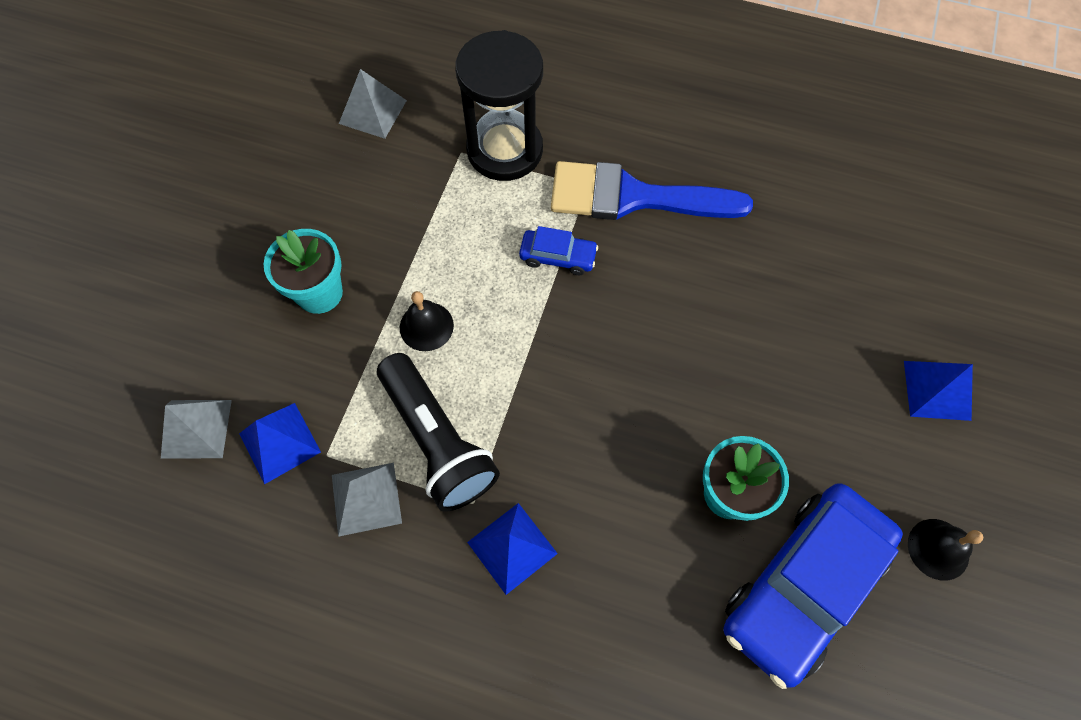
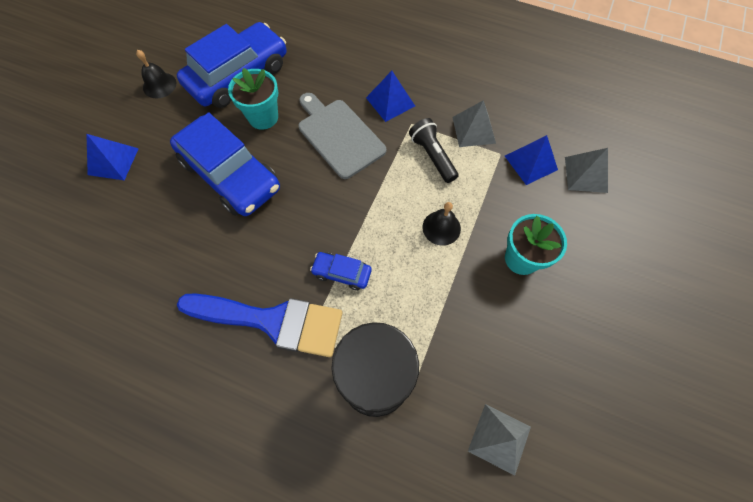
camera: 175 degrees left, 0 degrees up
(437, 441) = (432, 156): black flashlight -> black flashlight, size x0.64
(593, 467) = (339, 136): none -> grey cutting board
(748, 383) = (230, 174): none -> blue car

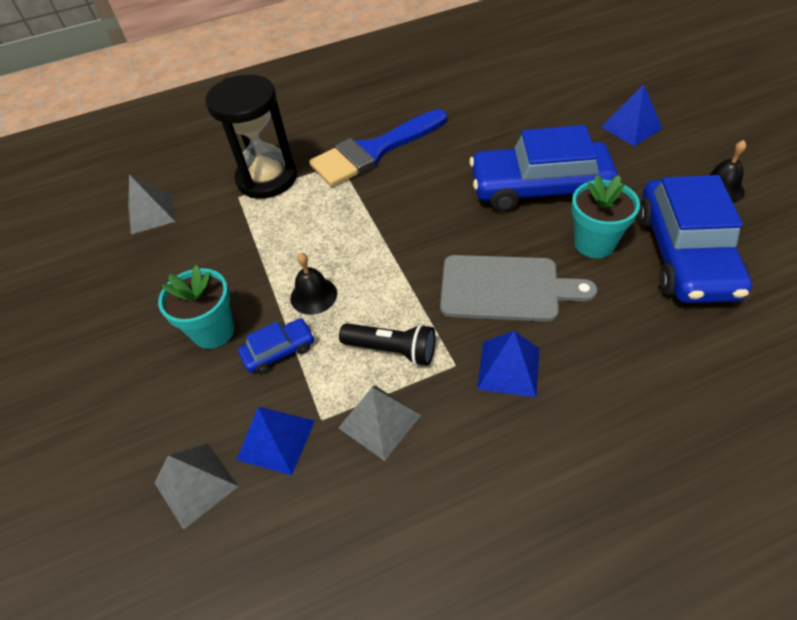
camera: 140 degrees right, 15 degrees down
(342, 273) = (360, 205): blue car -> blue car (279, 351)

